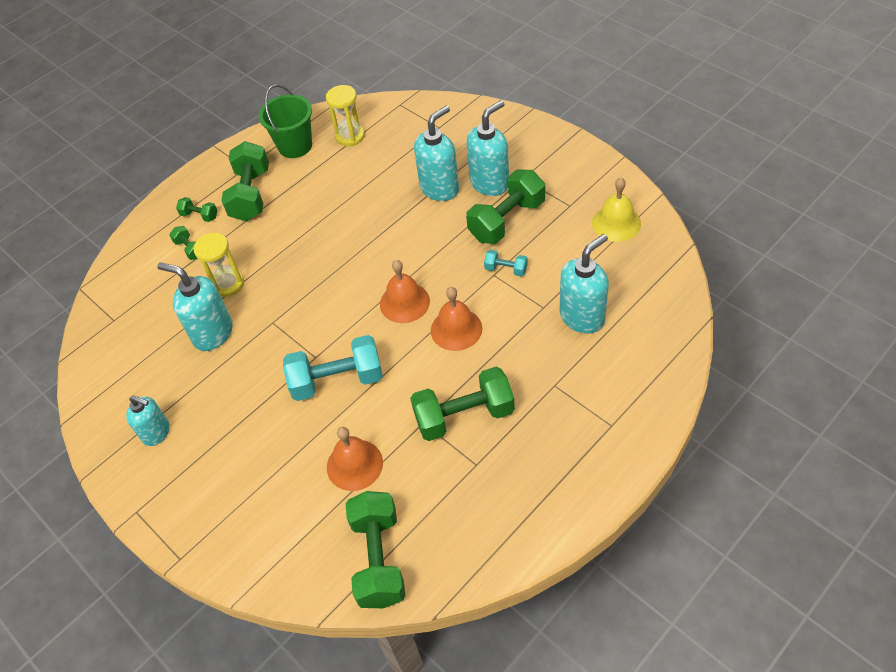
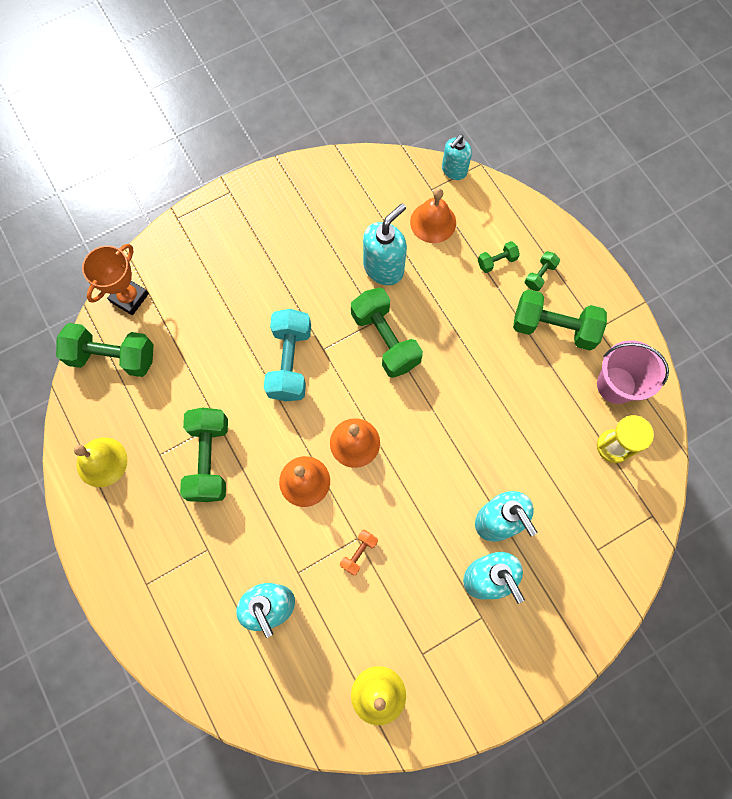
camera: 100 degrees right, 20 degrees up
(156, 433) = (296, 213): turquoise soap dispenser -> turquoise soap dispenser (454, 170)
(228, 284) = (438, 289): yellow hourglass -> none
(295, 146) = (616, 385): green bucket -> pink bucket
(298, 571) = (129, 298): none -> orange trophy
(354, 464) = (201, 358): orange bell -> orange bell (433, 222)
(505, 519) = (102, 462): none -> yellow bell
(506, 269) = (359, 553): turquoise dumbbell -> orange dumbbell
(507, 220) = (425, 577): green dumbbell -> green dumbbell (385, 340)

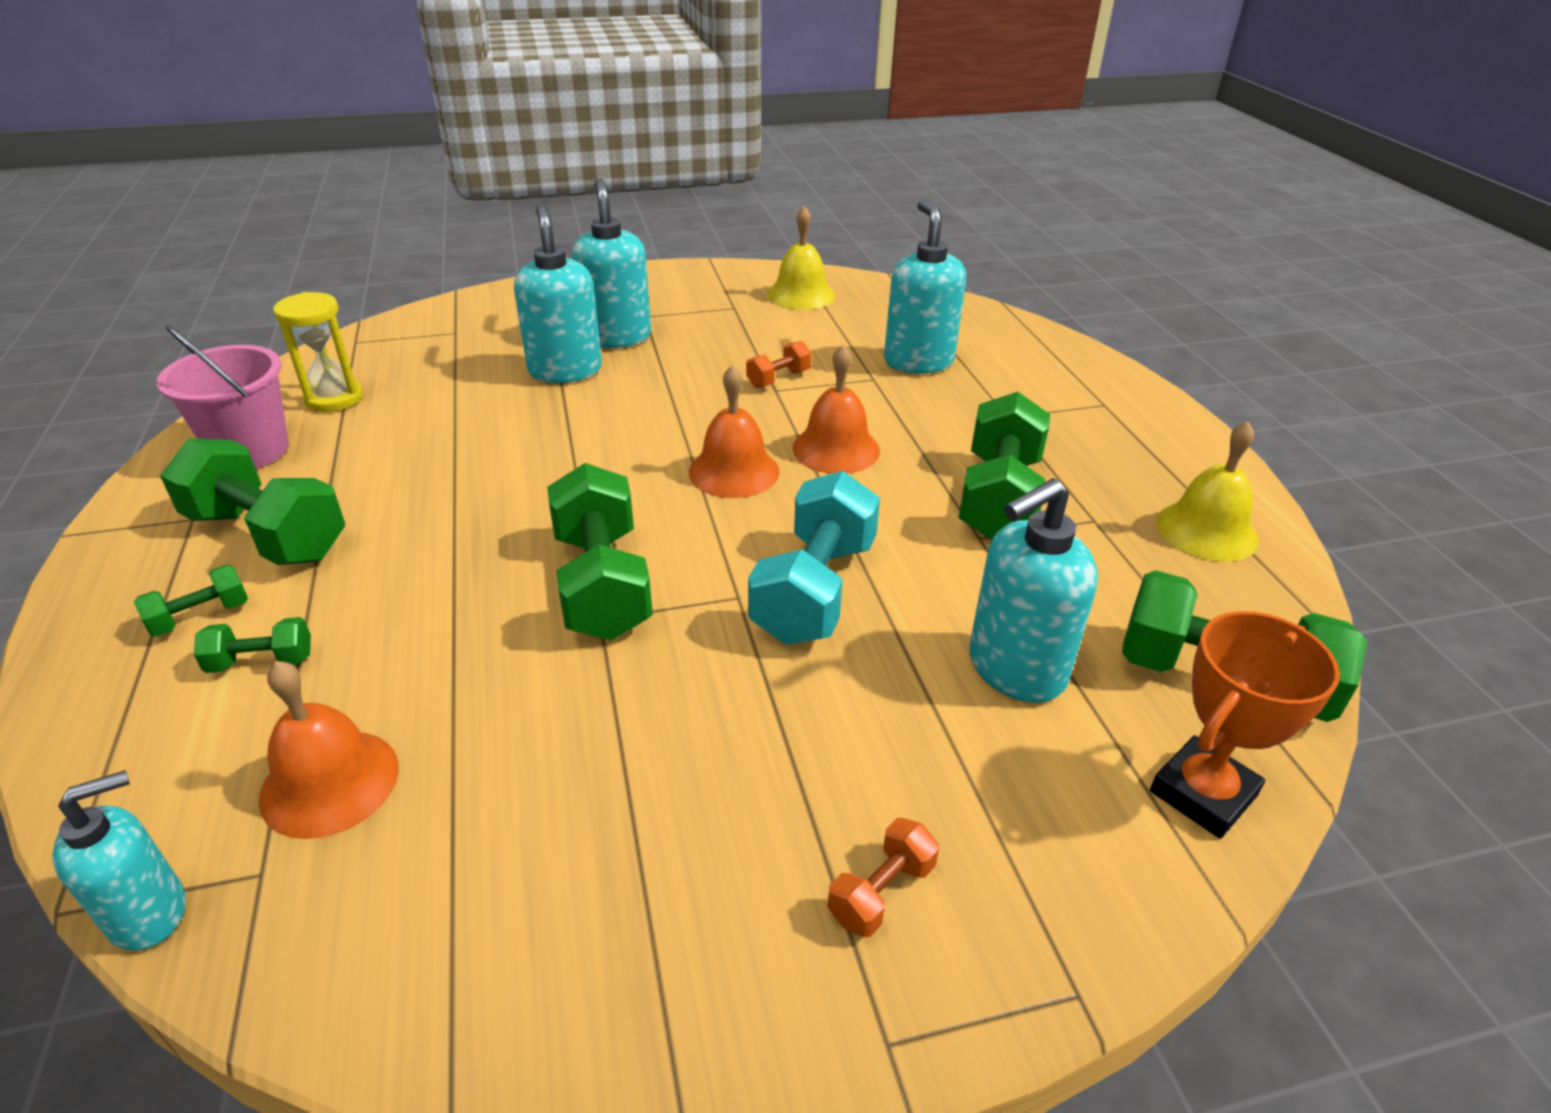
camera: 165 degrees left, 35 degrees down
(238, 233) = (881, 892): none -> orange dumbbell
(384, 268) = (525, 708): turquoise soap dispenser -> turquoise soap dispenser (1015, 669)

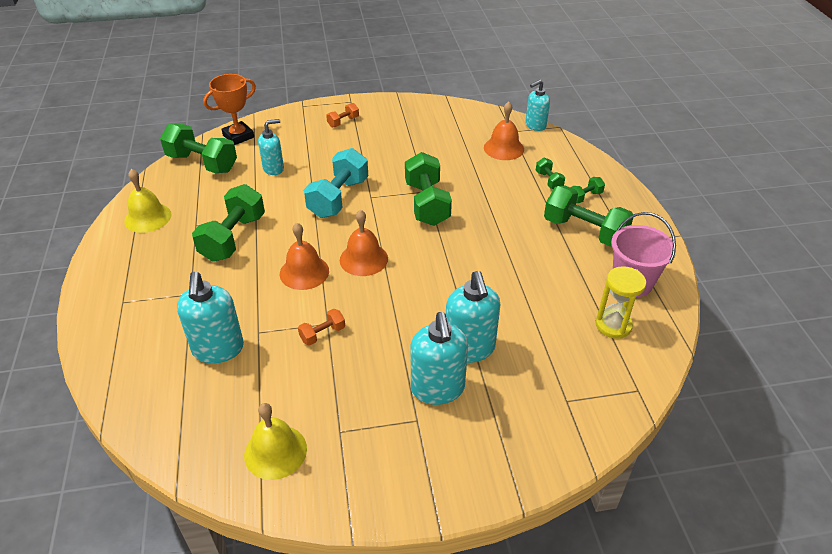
camera: 175 degrees left, 5 degrees up
(261, 662) = (549, 181): green dumbbell -> green dumbbell turned 75 degrees clockwise
(1015, 669) = (274, 168): turquoise soap dispenser -> turquoise soap dispenser, size x0.65

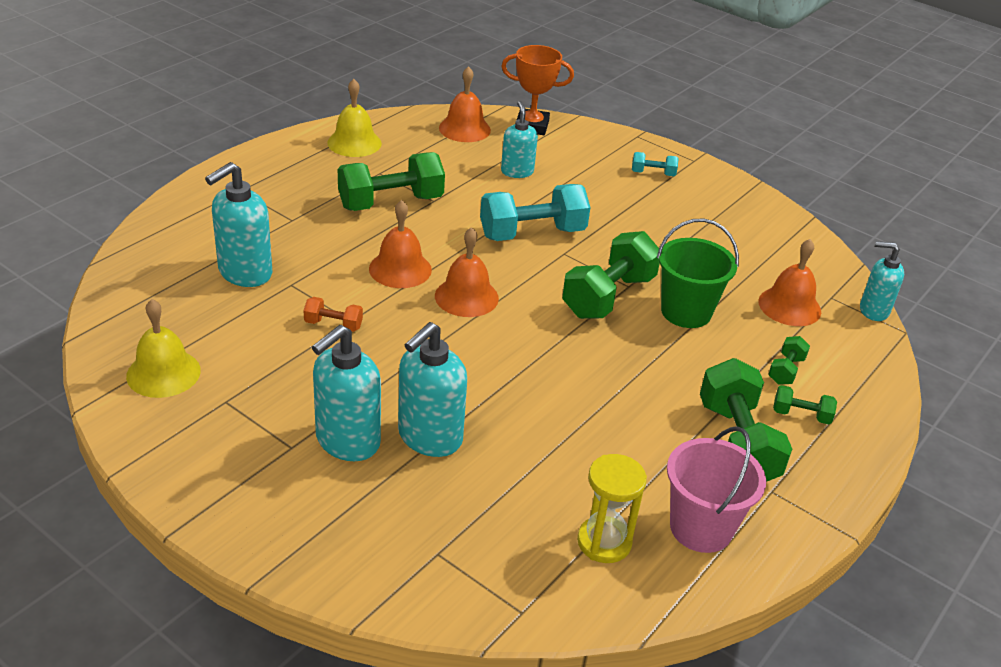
camera: 45 degrees right, 5 degrees down
(202, 163) = (464, 129): green dumbbell -> orange bell
(274, 168) = (517, 172): turquoise soap dispenser -> turquoise soap dispenser turned 120 degrees counterclockwise
(343, 122) = (653, 173): orange dumbbell -> turquoise dumbbell
(470, 184) = (686, 312): none -> green bucket

